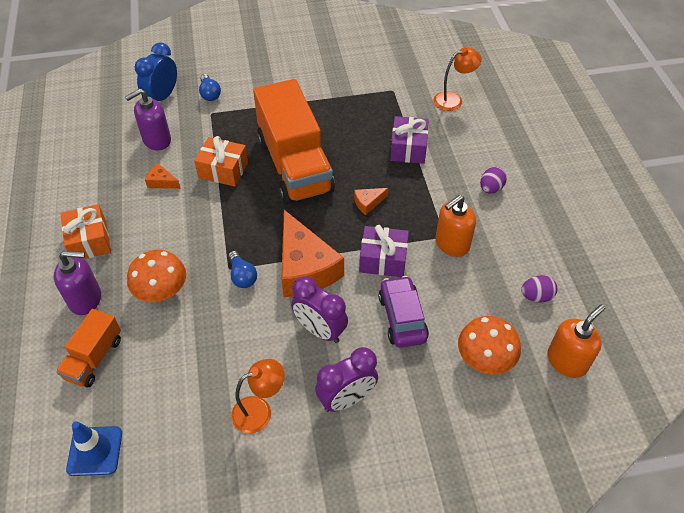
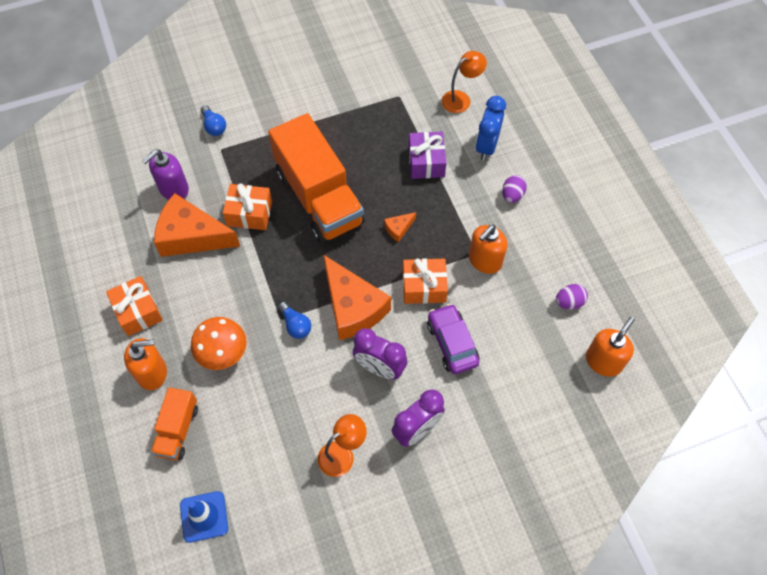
camera: 10 degrees left, 10 degrees up
(86, 299) = (152, 373): purple soap dispenser -> orange soap dispenser
(162, 97) = (165, 137): blue clock -> blue clock (486, 146)
(162, 182) = (191, 236): orange cheese -> orange cheese, size x2.36
(383, 259) = (424, 287): purple gift -> orange gift
(485, 358) = (532, 371): orange mushroom -> none

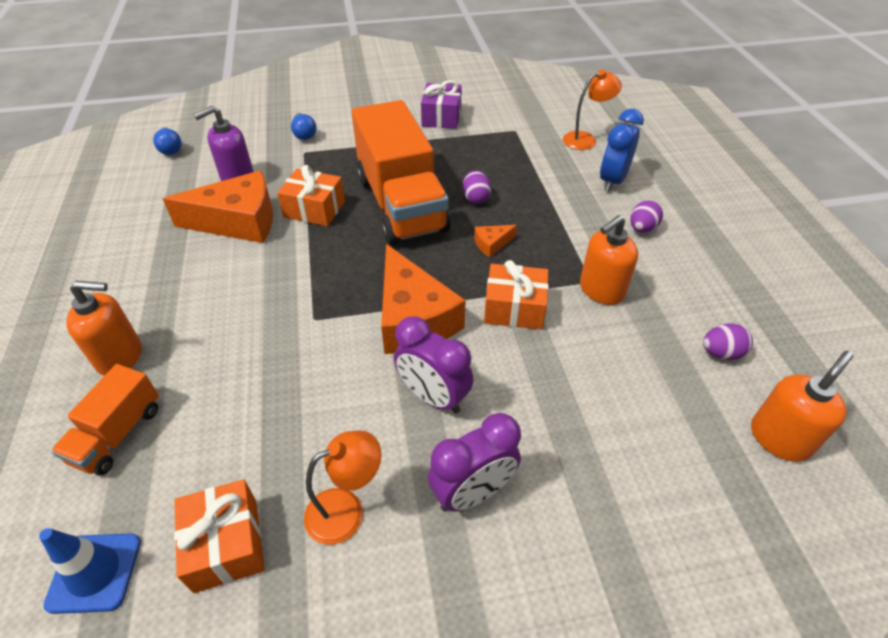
camera: 10 degrees right, 15 degrees down
(138, 311) = (138, 286): orange gift -> orange gift (226, 544)
(191, 236) = (238, 221): orange cheese -> orange cheese turned 150 degrees clockwise
(222, 352) = (223, 346): orange mushroom -> none
(295, 325) = (331, 328): blue light bulb -> blue light bulb (170, 148)
(378, 182) = (476, 198): none -> purple egg
(426, 162) = (537, 187): purple gift -> purple gift (441, 117)
(452, 343) = (544, 380): purple car -> none

